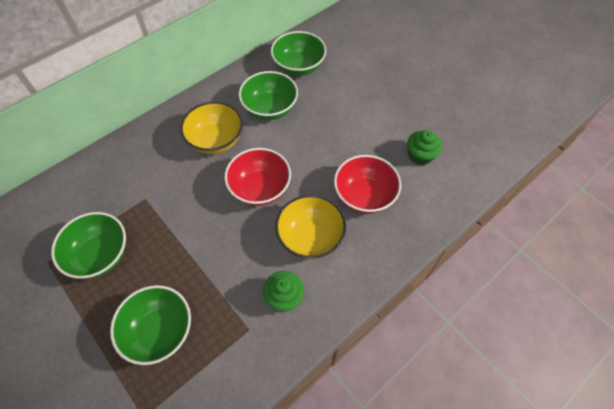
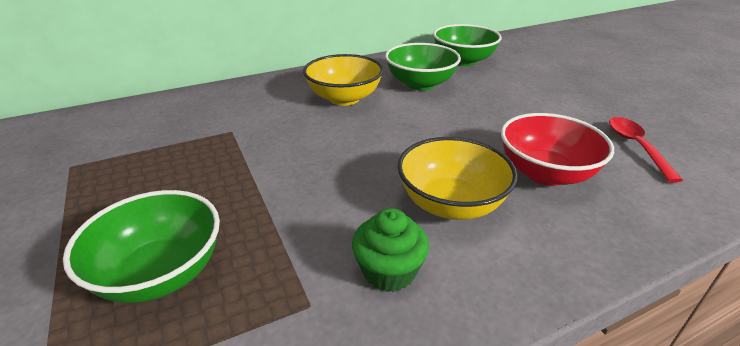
camera: 15 degrees right, 25 degrees down
(100, 255) = (140, 171): green bowl -> none
(260, 188) = (387, 144): red bowl -> none
(420, 155) = (636, 146): green cupcake -> red spoon

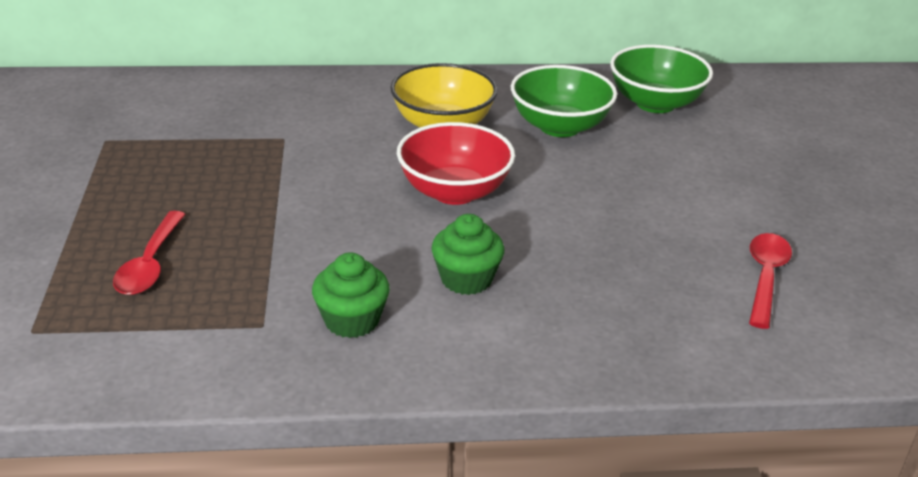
camera: 20 degrees right, 0 degrees up
(161, 273) = (150, 264): green bowl -> red spoon
(451, 204) = (466, 279): yellow bowl -> green cupcake
(545, 173) = (608, 277): red bowl -> red bowl (454, 192)

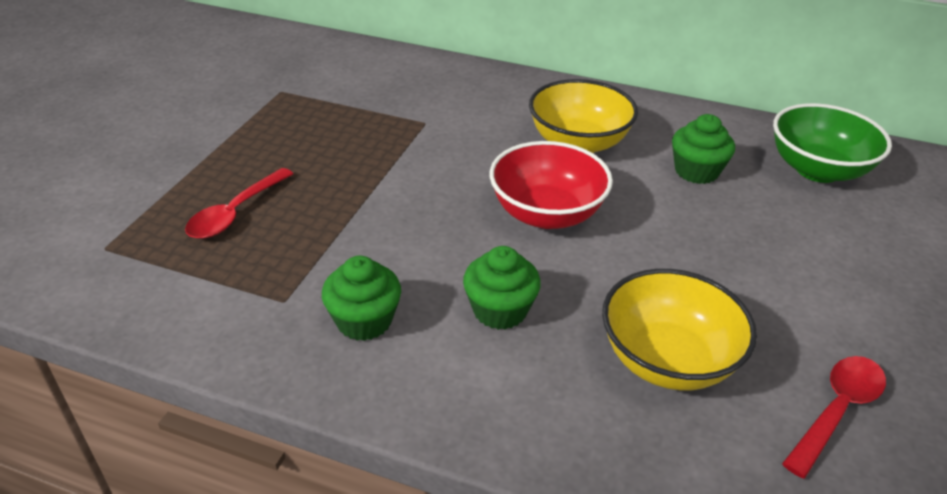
camera: 25 degrees right, 5 degrees up
(559, 126) = (696, 171): green bowl -> green cupcake
(625, 278) = (667, 360): none -> yellow bowl

